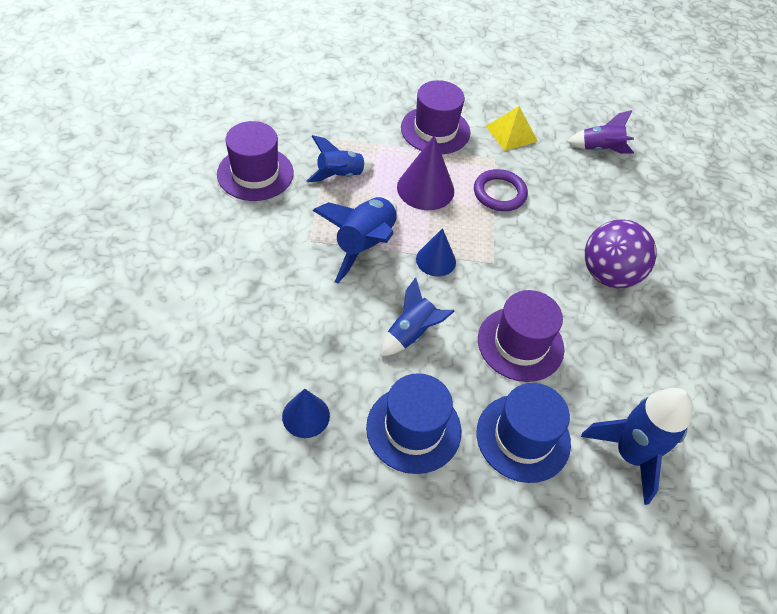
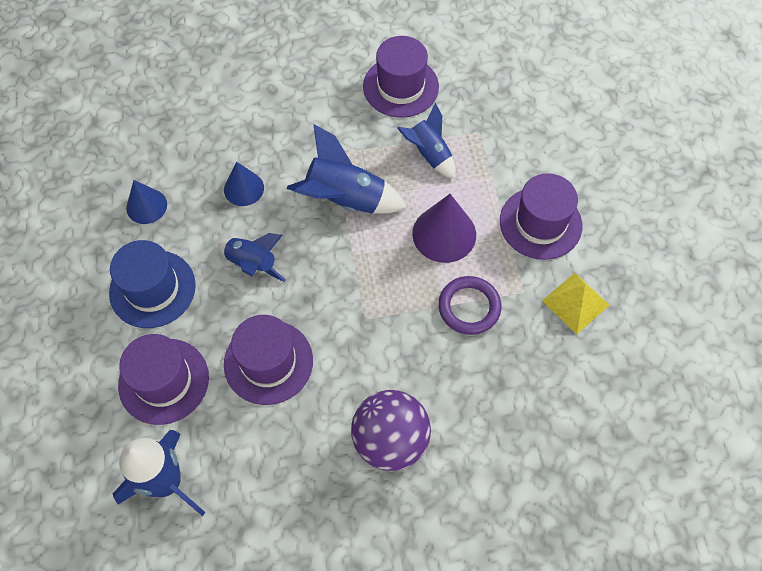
camera: 80 degrees right, 10 degrees up
(436, 260) = (348, 265): blue cone -> blue cone (244, 188)
(523, 437) = (164, 381): blue hat -> purple hat
(600, 149) = (598, 409): purple rocket -> none

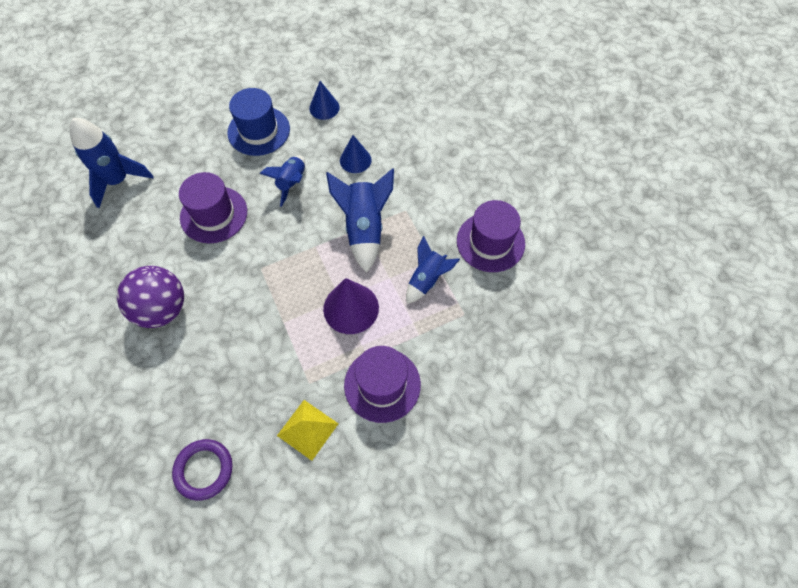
camera: 75 degrees right, 0 degrees up
(164, 381) = (190, 158): purple hat -> none
(469, 307) = (285, 342): purple ring -> purple ring (204, 470)

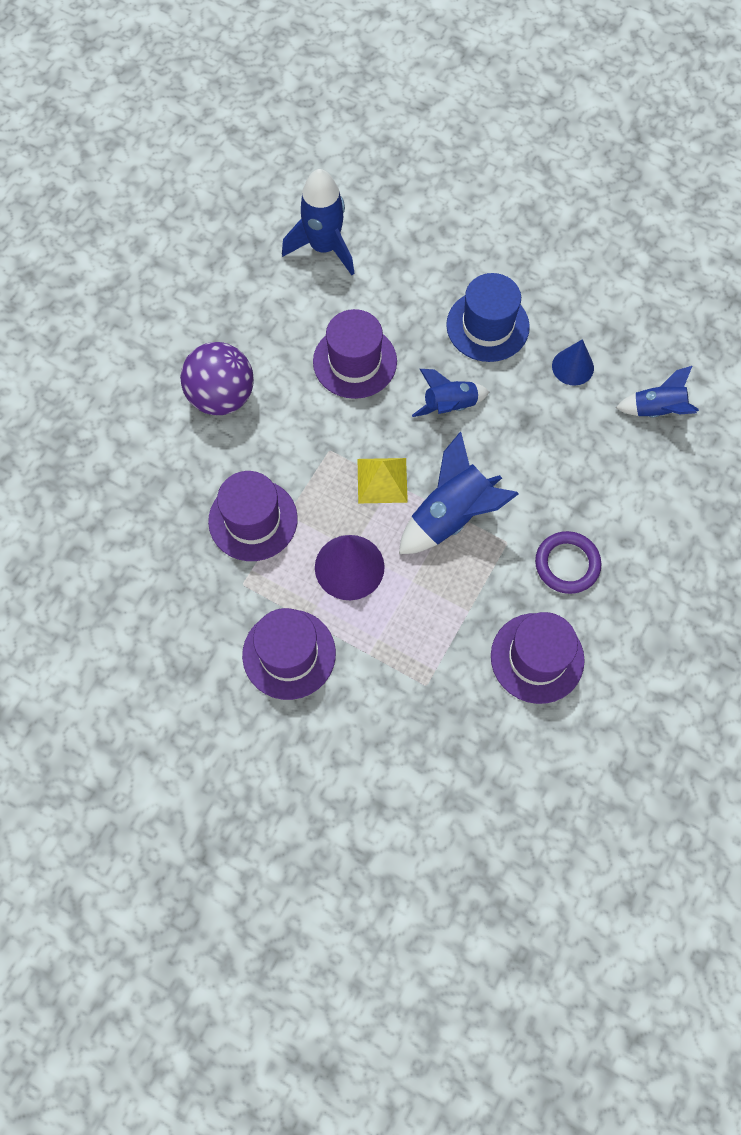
camera: 55 degrees right, 5 degrees up
(204, 470) = (99, 552): purple ring -> purple ring (567, 564)
(269, 346) = (253, 520): none -> purple hat
(307, 429) = (196, 615): yellow pyramid -> yellow pyramid (382, 480)
(355, 160) = (530, 447): blue cone -> none
(427, 279) = (438, 620): blue rocket -> blue rocket (656, 410)

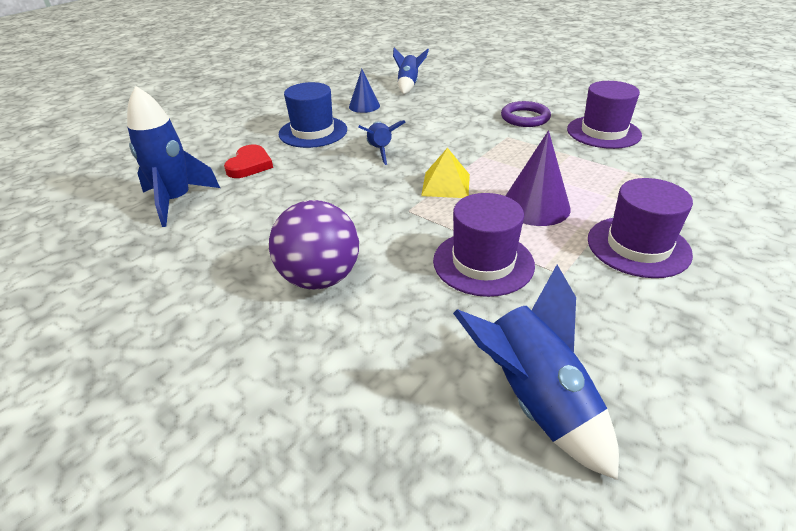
camera: 80 degrees left, 30 degrees down
(355, 361) = (316, 191): purple hat -> none
(400, 286) = (249, 165): none -> red heart
(451, 516) = (484, 156): blue rocket -> blue rocket (535, 401)

